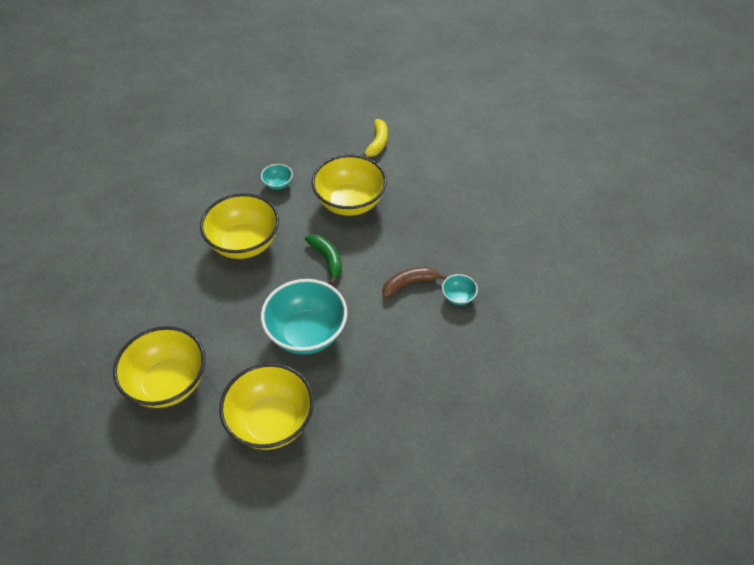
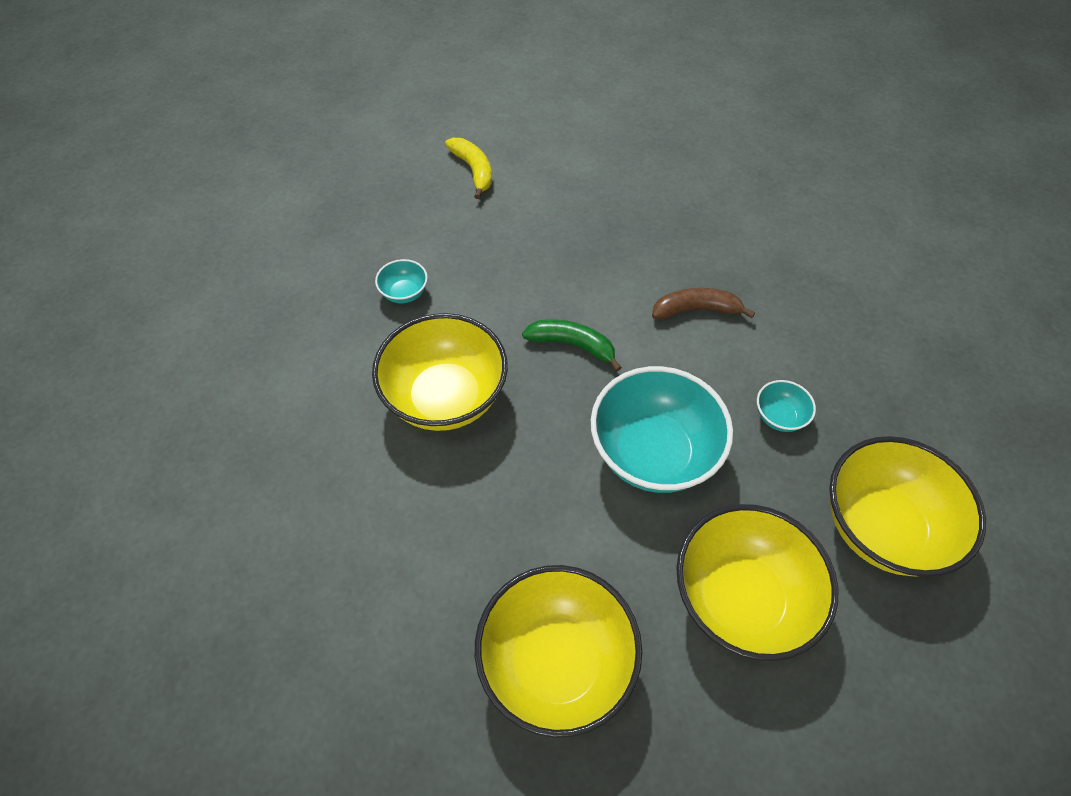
camera: 40 degrees left, 5 degrees up
(350, 203) = (521, 259): yellow bowl -> yellow bowl (881, 527)
(409, 284) = (696, 310): brown banana -> brown banana turned 60 degrees clockwise
(458, 297) = (762, 289): turquoise bowl -> turquoise bowl (779, 417)

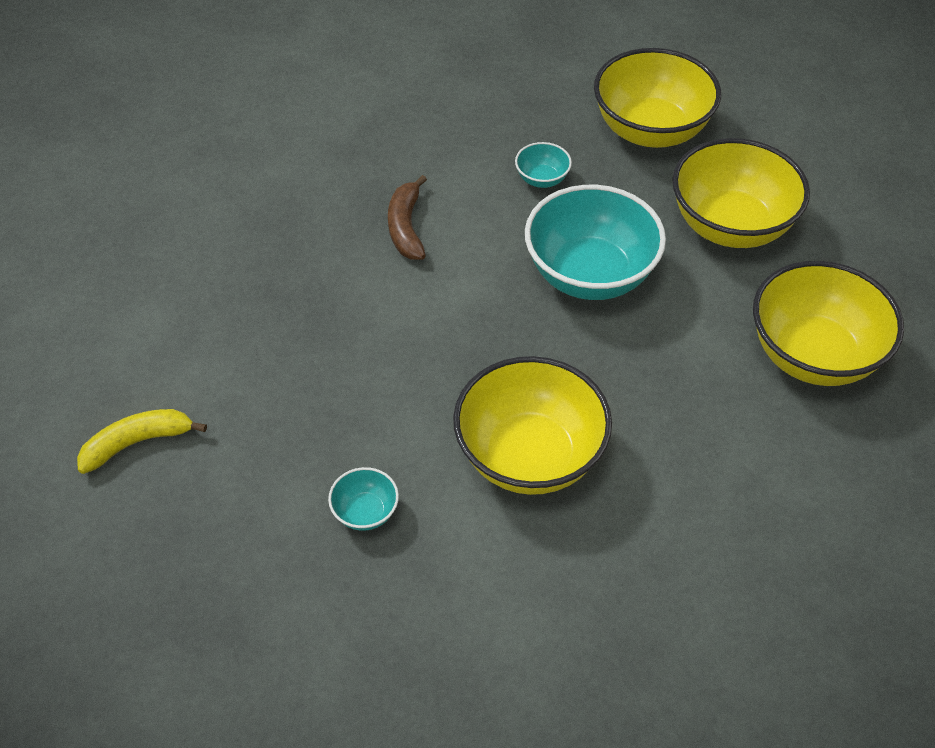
camera: 90 degrees left, 5 degrees down
(572, 345) = (453, 336): green banana -> none

